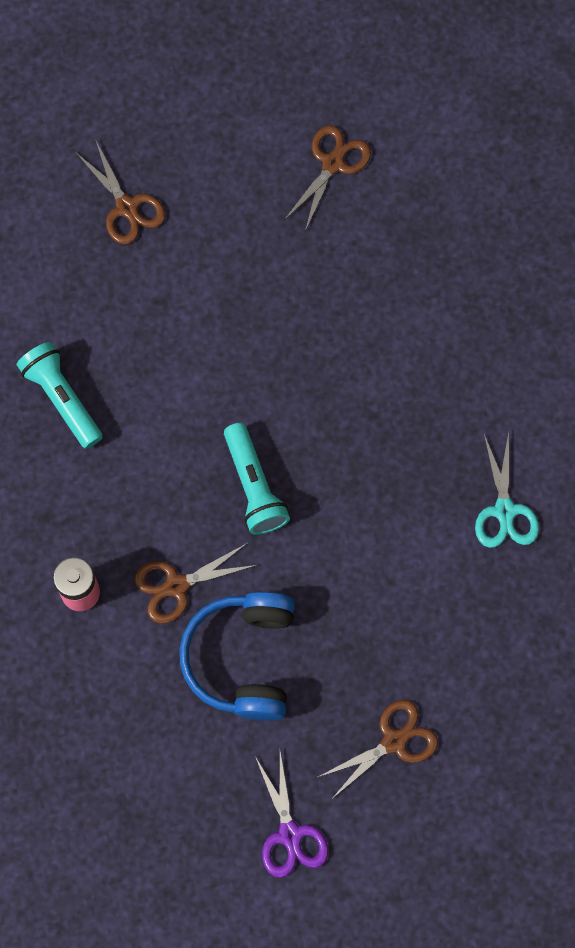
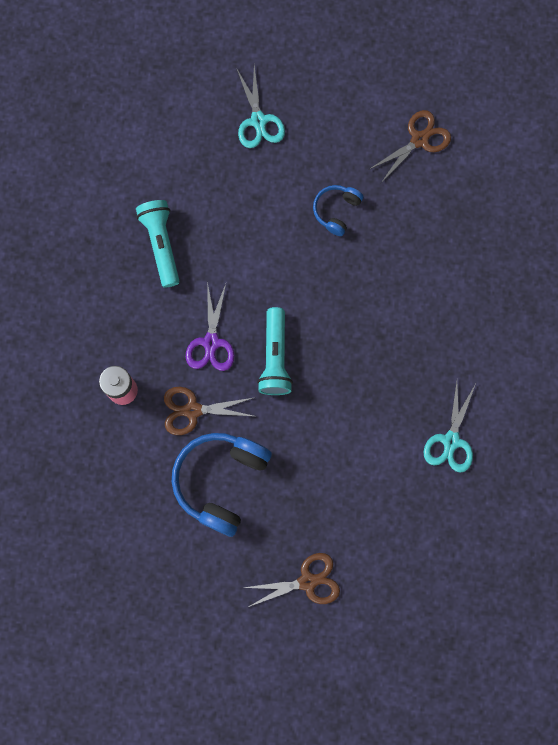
camera: 20 degrees right, 5 degrees up
(126, 207) = (258, 121): brown scissors -> turquoise scissors
(263, 284) = (336, 211): none -> blue headphones
(290, 834) = (207, 622): purple scissors -> purple scissors (211, 342)

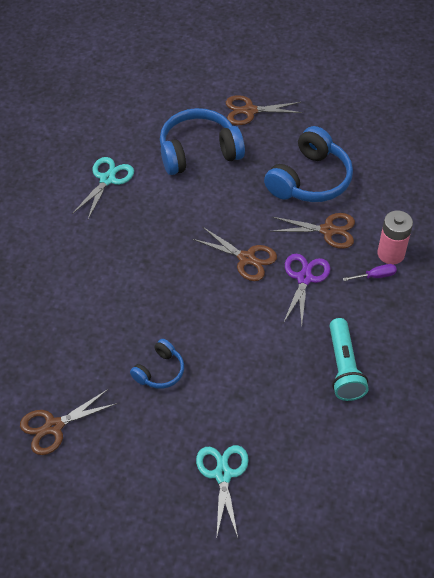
camera: 170 degrees left, 25 degrees down
(137, 358) = (375, 276): none -> purple screwdriver
(275, 357) = (246, 258): turquoise flashlight -> brown scissors
(356, 501) = (199, 152): none -> blue headphones

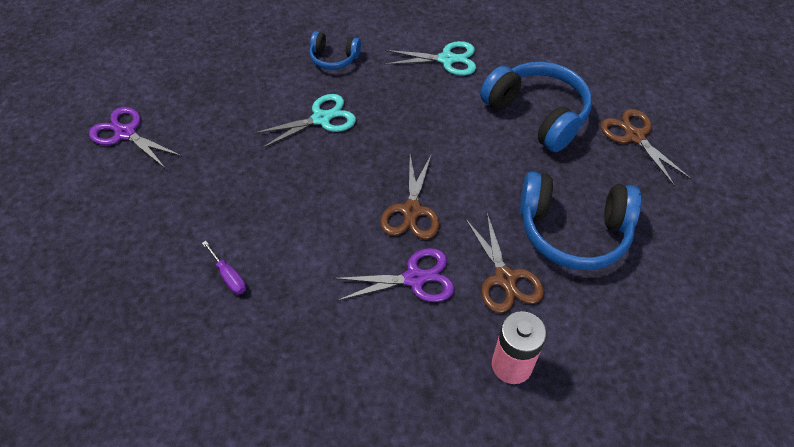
camera: 65 degrees right, 0 degrees up
(53, 426) = (125, 133): brown scissors -> purple scissors
(159, 371) = (221, 189): blue headphones -> blue headphones (334, 58)
(223, 474) = (103, 293): turquoise scissors -> turquoise scissors (321, 119)
(344, 367) = (297, 369): turquoise flashlight -> none
(375, 276) = (463, 358): purple screwdriver -> purple screwdriver (229, 276)

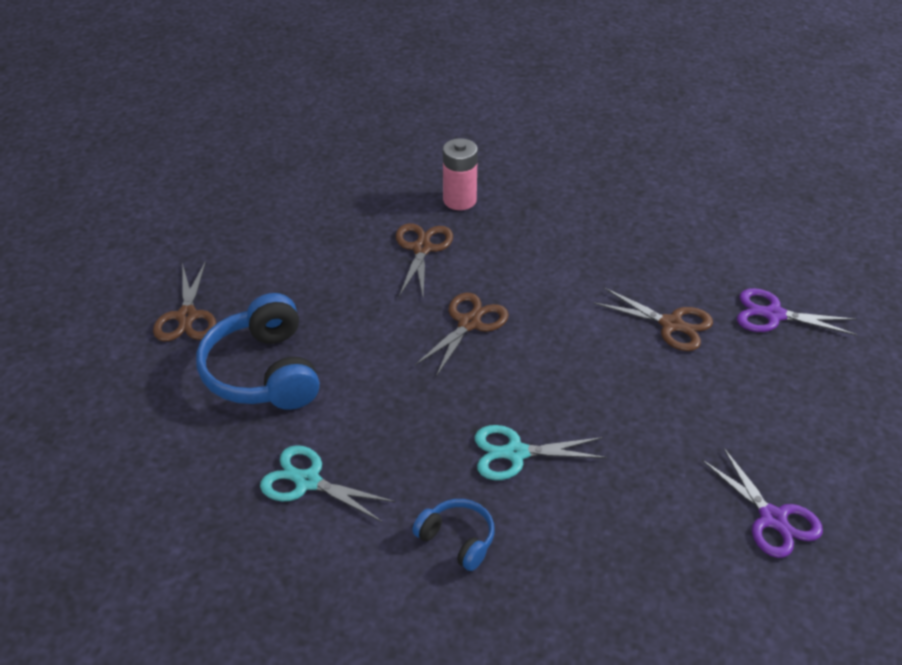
camera: 155 degrees left, 10 degrees down
(229, 276) = (671, 324): purple screwdriver -> brown scissors
(414, 278) = (500, 272): purple scissors -> purple scissors (773, 315)
(573, 231) = (332, 261): blue headphones -> none

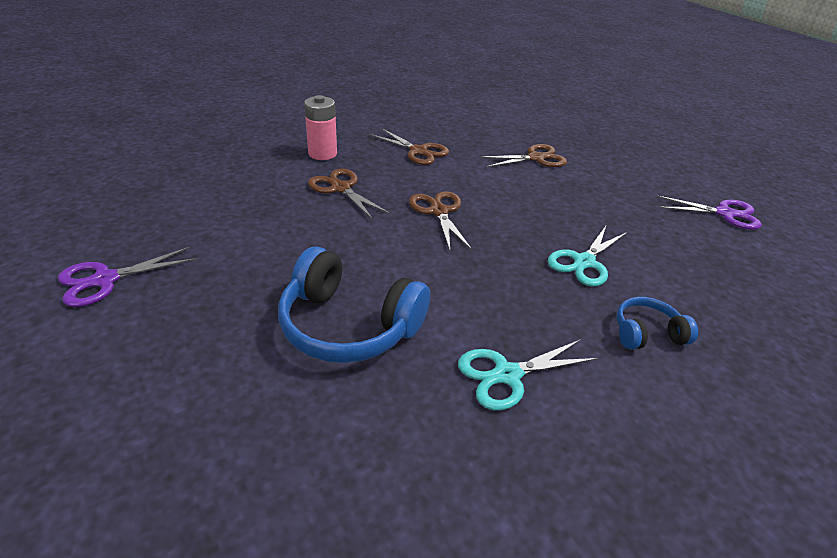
camera: 50 degrees left, 5 degrees down
(187, 316) = (213, 329): brown scissors -> brown scissors (418, 151)
(773, 315) = (566, 133): purple scissors -> purple scissors (105, 280)

